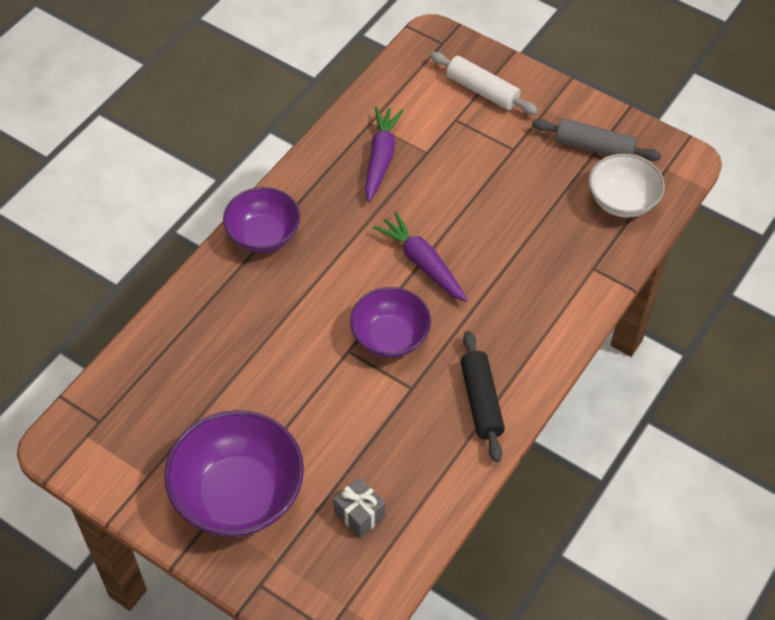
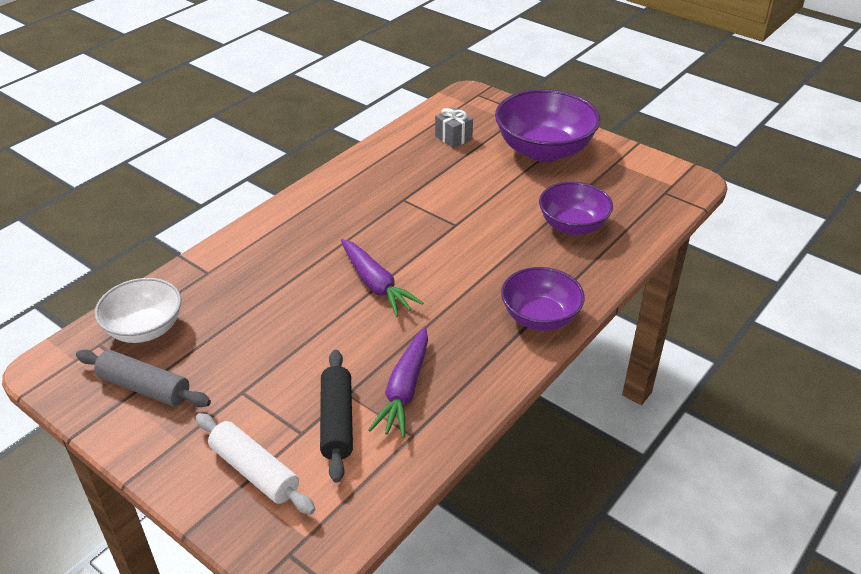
camera: 175 degrees left, 15 degrees down
(390, 337) = (417, 231): purple bowl -> purple bowl (572, 225)
(481, 401) = (347, 189): black rolling pin -> black rolling pin (337, 421)

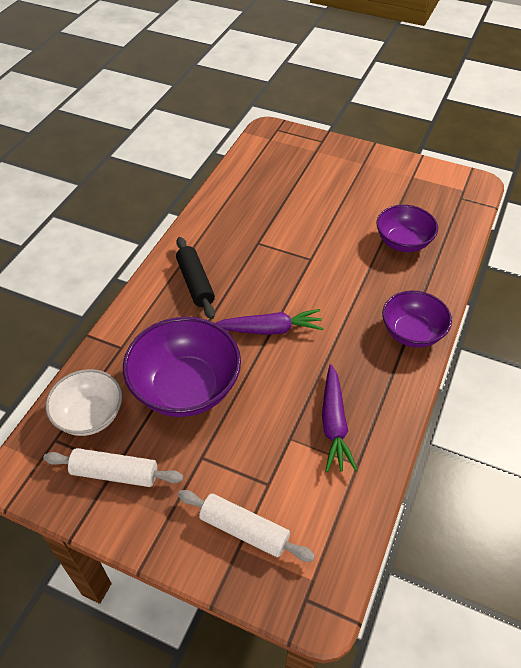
camera: 15 degrees left, 10 degrees up
(144, 387) = (115, 473): grey rolling pin -> white rolling pin
(337, 421) = (292, 466): black rolling pin -> black rolling pin (195, 283)
(376, 284) = (269, 329): purple carrot -> purple carrot turned 45 degrees counterclockwise
(453, 138) = (274, 175): grey gift -> none
(544, 150) = (352, 175): purple bowl -> purple bowl (186, 387)

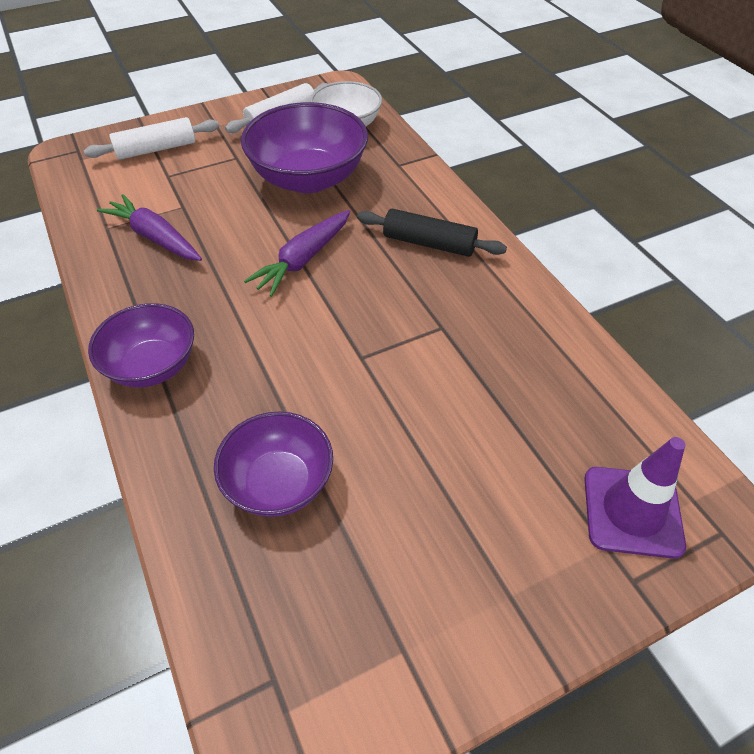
camera: 130 degrees right, 0 degrees up
(294, 150) = (632, 511): none -> purple traffic cone

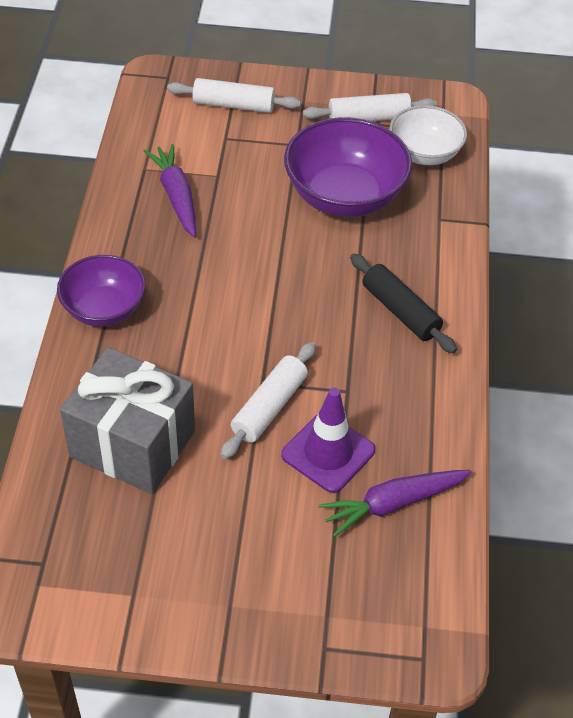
camera: 30 degrees right, 0 degrees up
(279, 483) = (132, 444): purple bowl -> grey gift
(303, 259) = (281, 274): purple carrot -> purple carrot (393, 504)
(386, 376) = (269, 407): none -> white rolling pin
(632, 511) = (368, 606): purple traffic cone -> purple traffic cone (328, 452)

